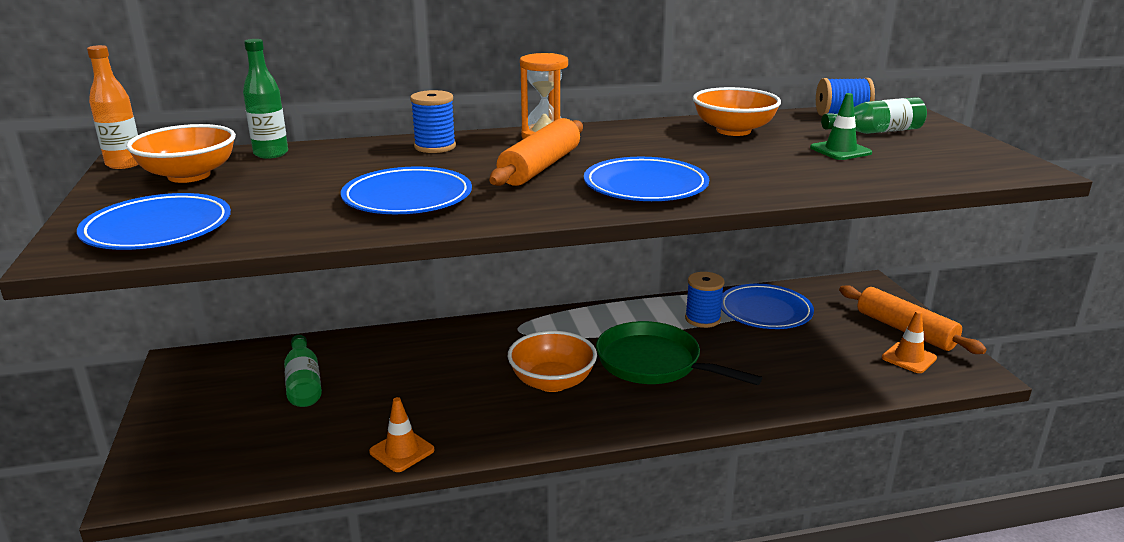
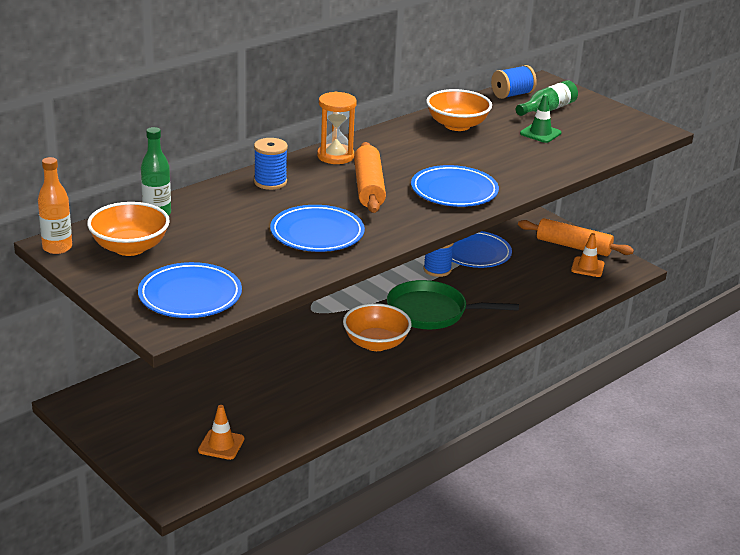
camera: 30 degrees left, 5 degrees up
(303, 383) = (197, 392): green bottle -> none
(402, 451) = (322, 417): orange traffic cone -> orange traffic cone (221, 445)

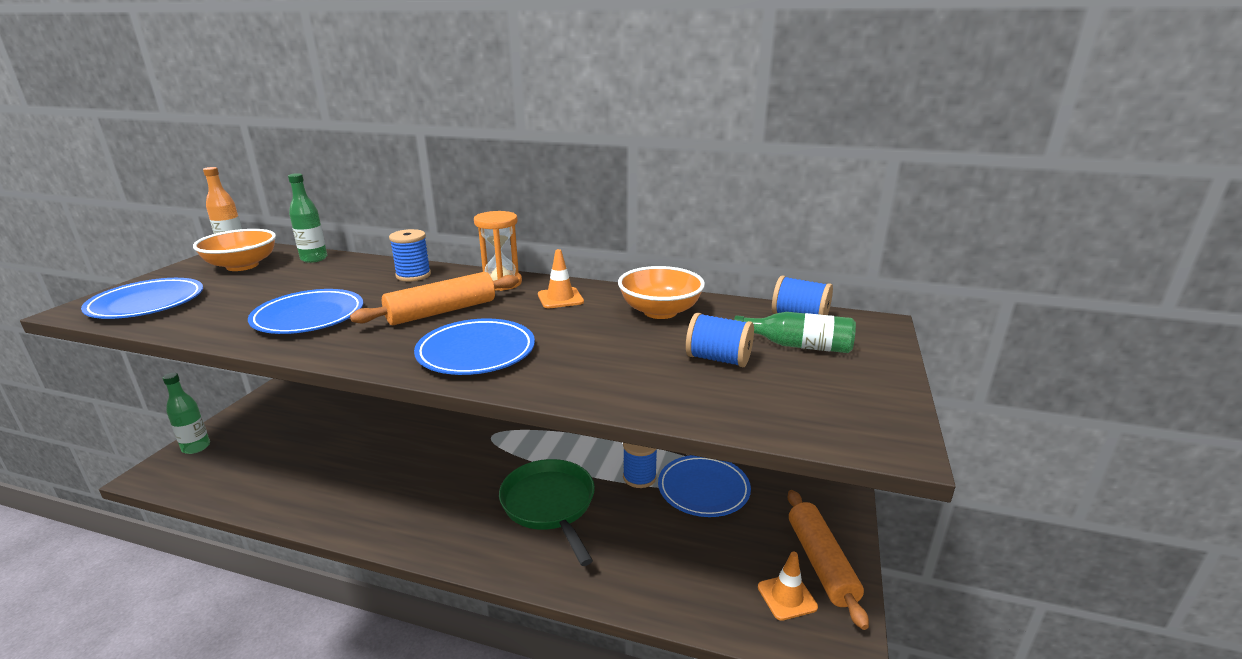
camera: 60 degrees right, 5 degrees down
(146, 464) = (196, 447): none -> green bottle
(221, 445) = (234, 471): orange traffic cone -> orange traffic cone (560, 298)
(376, 343) = (458, 492): orange bowl -> none
(540, 133) = (718, 359): green traffic cone -> blue spool

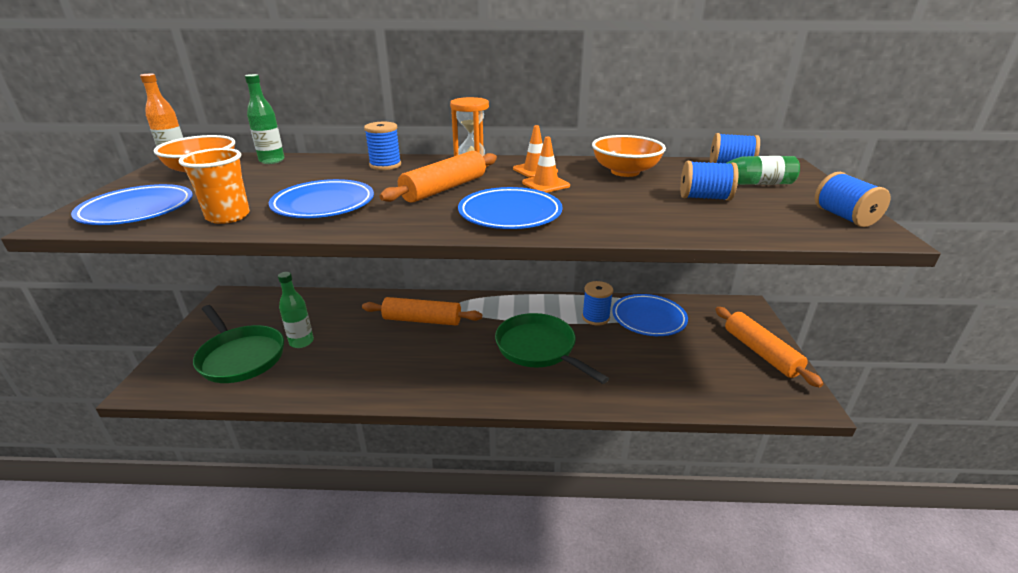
camera: 15 degrees left, 5 degrees up
(196, 447) = (177, 356): green bottle -> green bottle (301, 342)
(212, 320) = (228, 216): none -> orange cup
(250, 458) = (240, 356): none -> green pan
(447, 447) = (422, 320): none -> orange rolling pin
(787, 597) = (752, 378): orange traffic cone -> orange traffic cone (545, 184)
(872, 411) = (844, 217): none -> blue spool

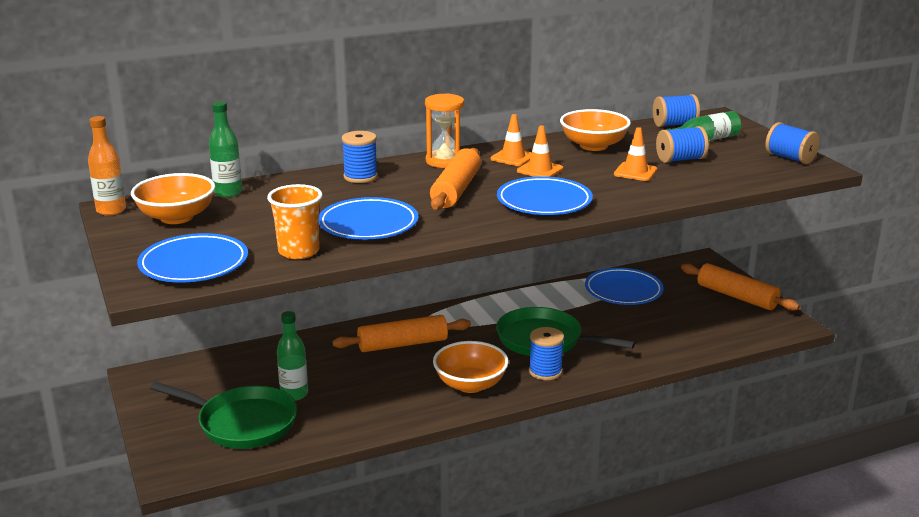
camera: 25 degrees left, 5 degrees down
(438, 375) = (470, 384): none -> orange bowl
(595, 317) = (574, 301): blue spool -> blue spool (545, 371)
(640, 202) = (635, 172): none -> orange traffic cone

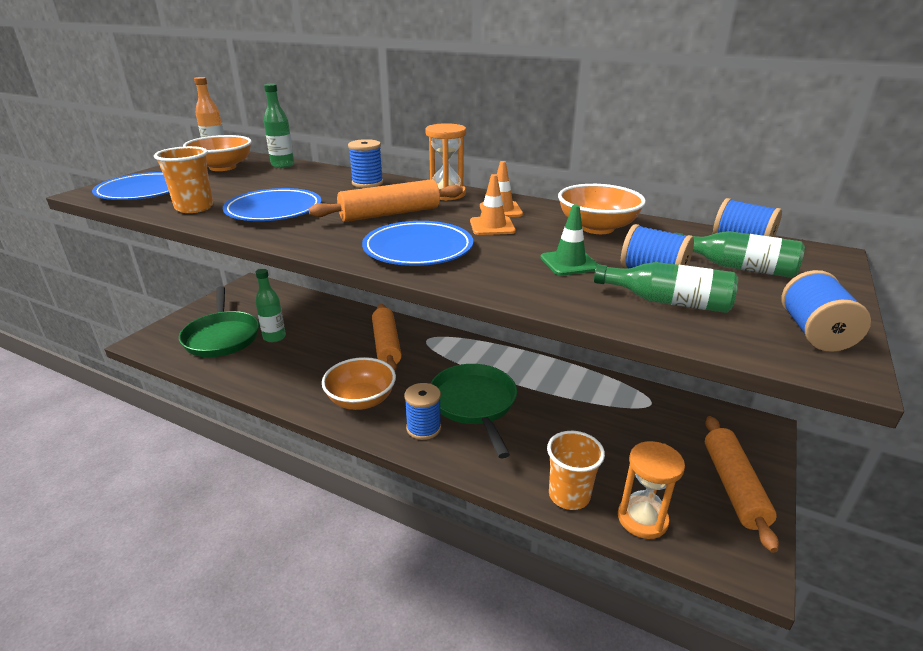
camera: 50 degrees right, 5 degrees up
(402, 344) = (387, 345): orange rolling pin -> orange rolling pin turned 45 degrees clockwise
(623, 291) = (621, 407): blue plate -> none
(635, 172) = (569, 263): orange traffic cone -> green traffic cone
(682, 349) = (569, 495): none -> orange cup
(719, 170) = (668, 302): none -> green bottle
(728, 336) = (642, 519): none -> orange hourglass

